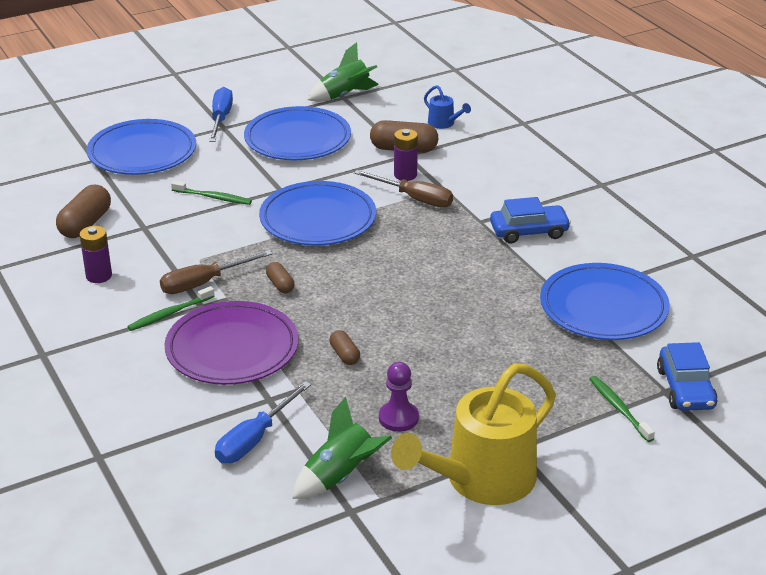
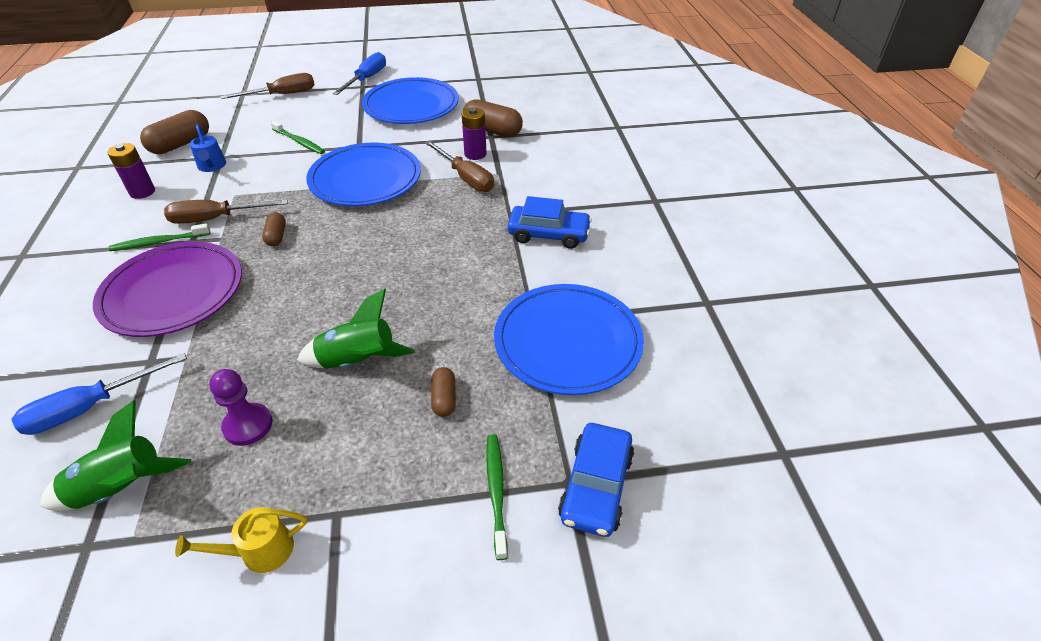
camera: 20 degrees right, 10 degrees up
(142, 153) = (282, 95): blue plate -> brown screwdriver
(344, 355) = (264, 328): brown capsule -> brown capsule (444, 398)
(345, 95) = (480, 77): green rocket -> green rocket (358, 361)
(444, 123) = (545, 115): blue watering can -> blue watering can (212, 166)
(481, 481) = (259, 551): yellow watering can -> yellow watering can, size x0.43

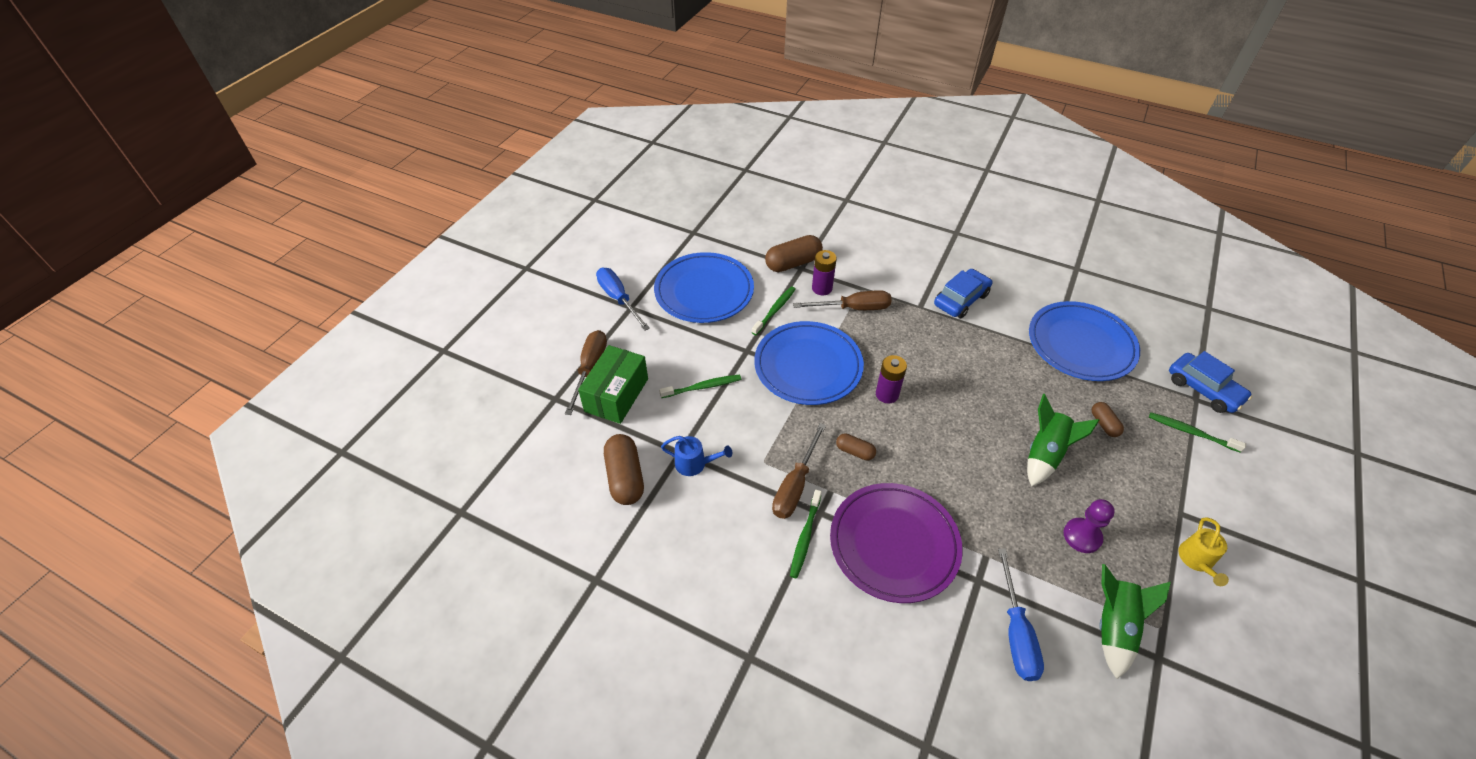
camera: 55 degrees left, 5 degrees up
(142, 192) = (700, 531): purple battery -> purple battery (887, 394)
(263, 113) = (616, 395): none -> green box
(421, 142) = (775, 310): none -> green toothbrush
(444, 398) = (1104, 424): brown capsule -> brown capsule turned 45 degrees clockwise

